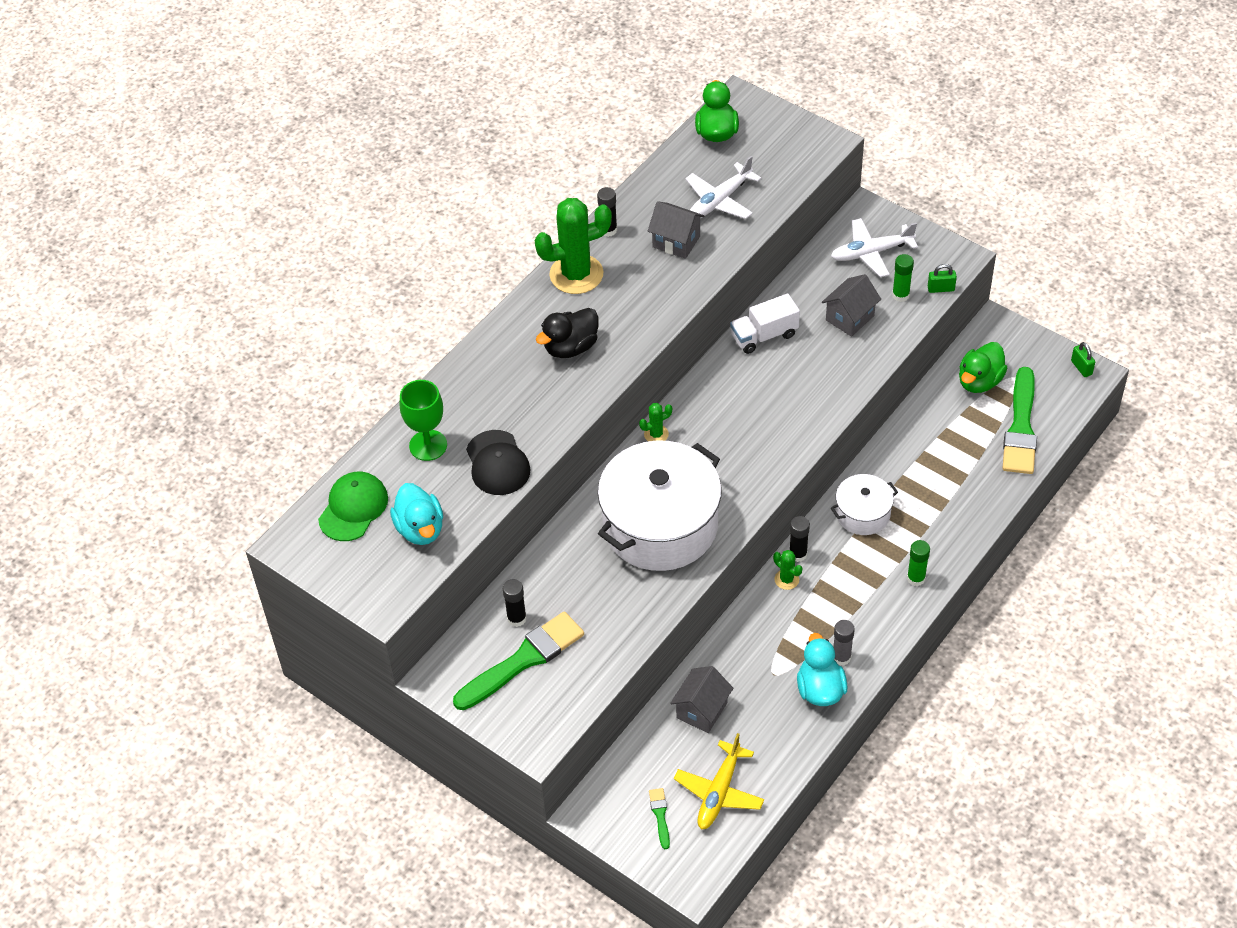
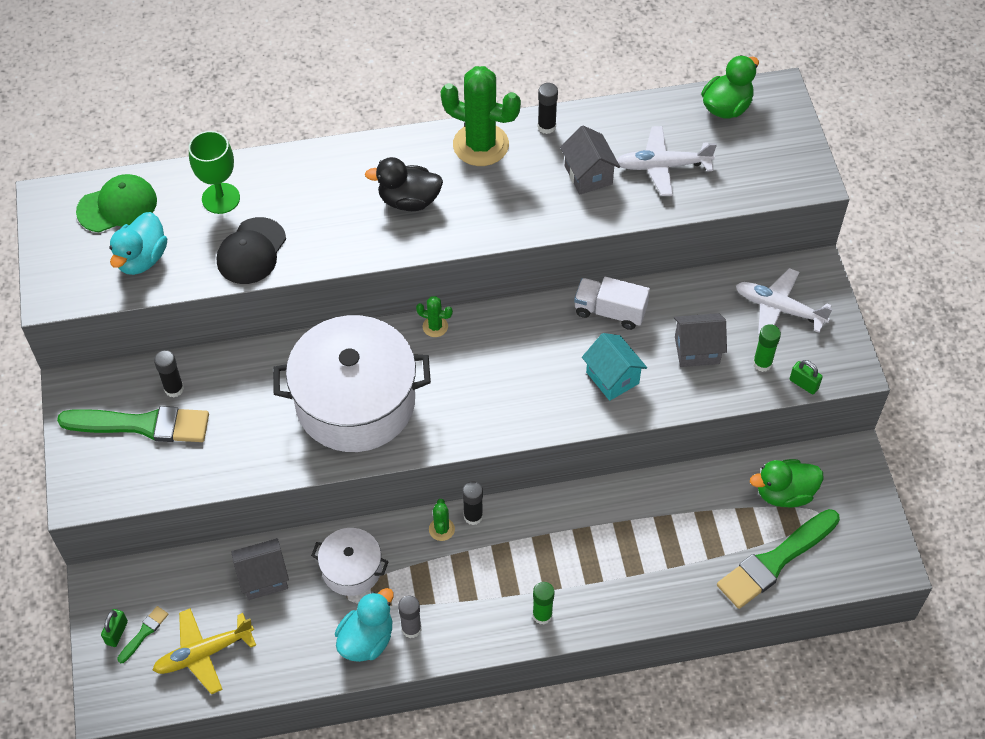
camera: 40 degrees right, 5 degrees up
(816, 376) = (612, 378): none -> turquoise house
(863, 514) = (561, 526): white pot -> white pot (351, 569)
(1081, 368) = (889, 552): green padlock -> green padlock (117, 633)

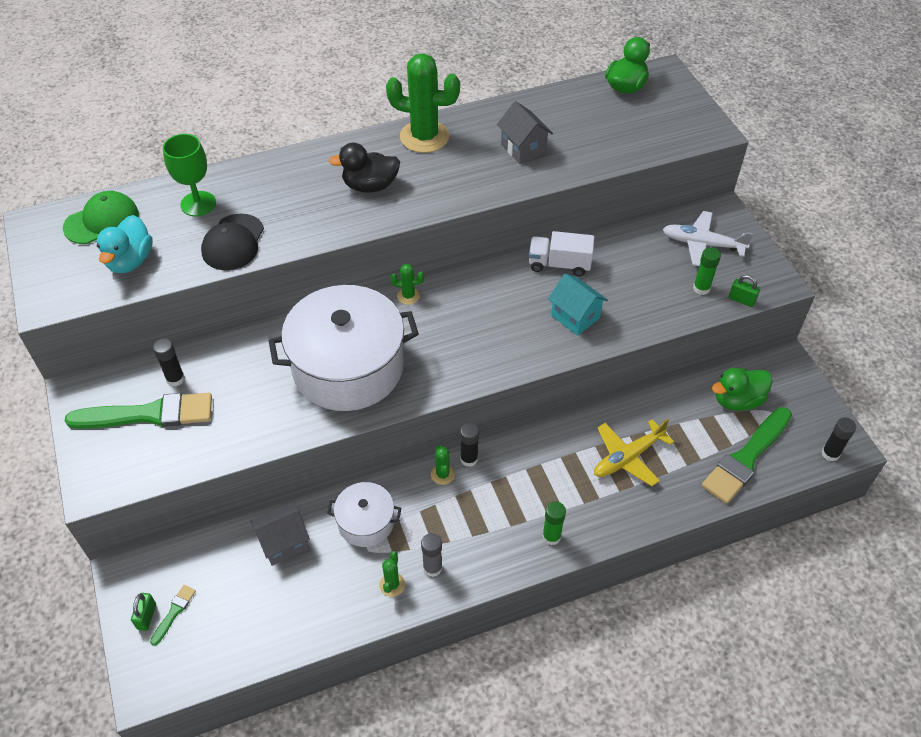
camera: 10 degrees left, 5 degrees down
(204, 653) = (236, 622): yellow plane -> yellow plane (628, 457)
(366, 640) = (392, 585): turquoise duck -> green cactus
(546, 126) = (478, 117): black glue stick -> black glue stick (830, 454)
(663, 166) = (585, 135): white plane -> none
(697, 350) = (642, 285): grey house -> none

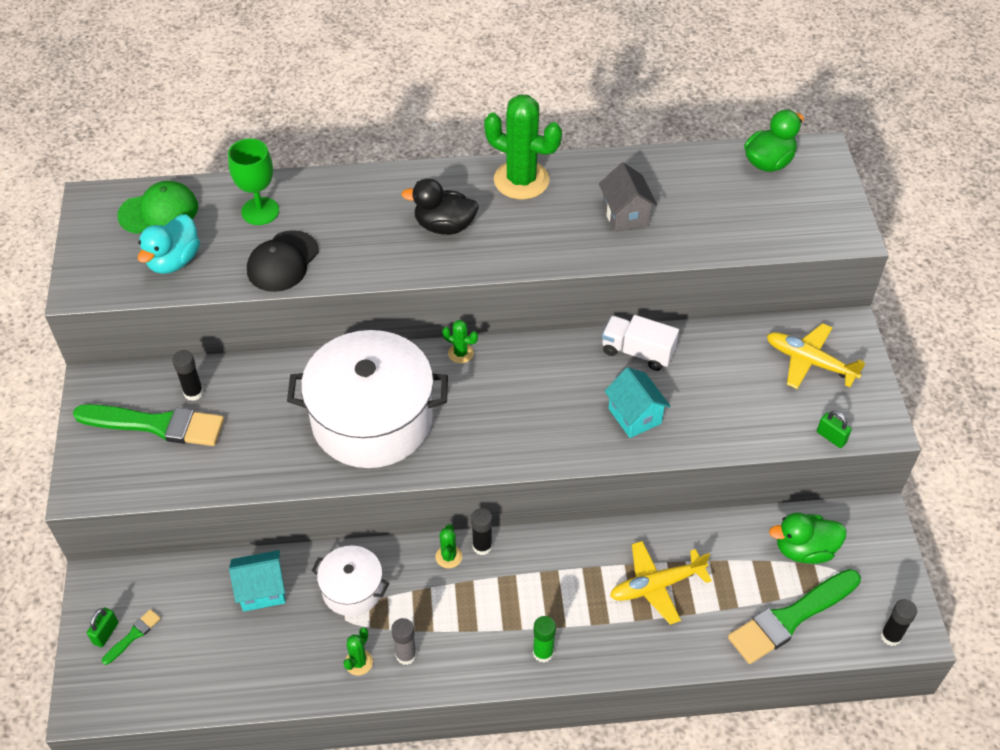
camera: 15 degrees right, 0 degrees up
(283, 543) = (262, 590): grey house -> turquoise house
(701, 288) = (789, 413): green glue stick -> none
(703, 244) = (810, 362): white plane -> yellow plane

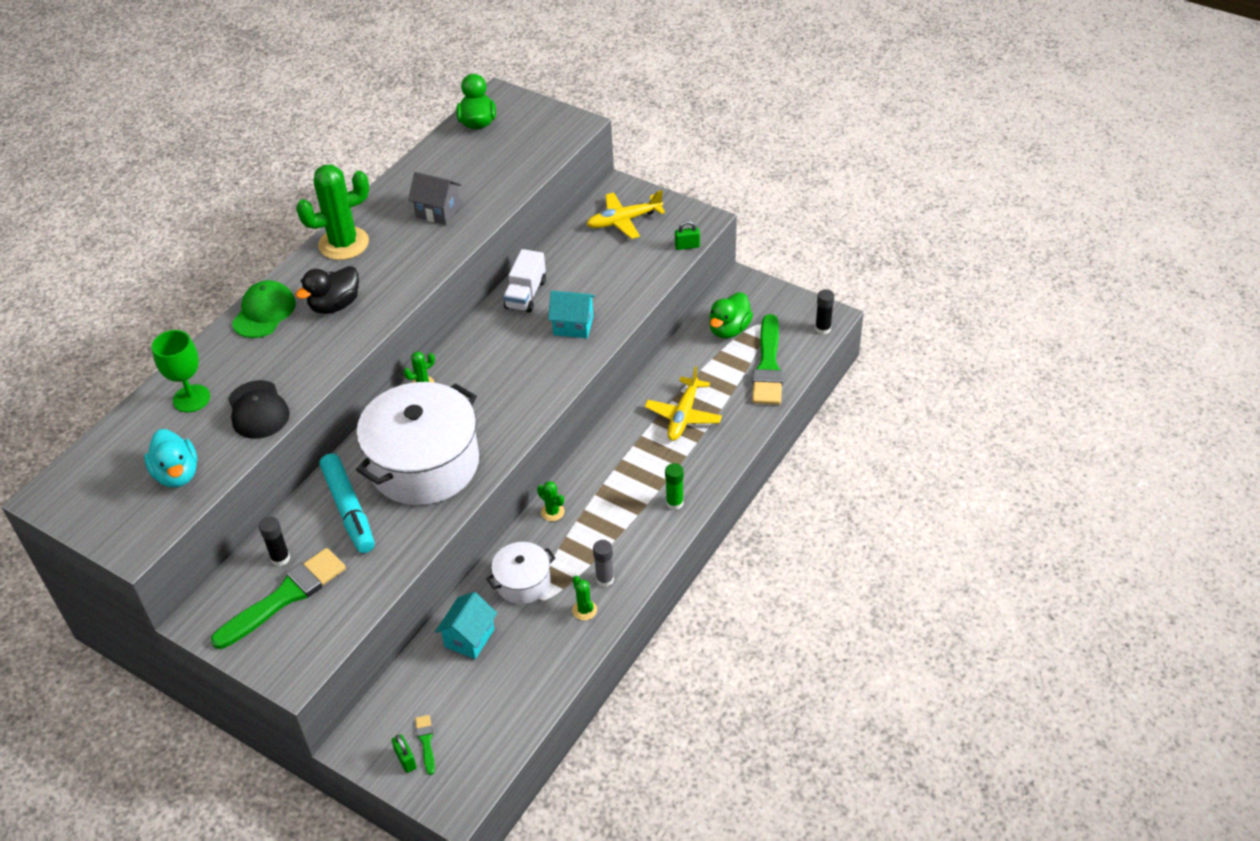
camera: 50 degrees left, 5 degrees down
(159, 211) = (113, 459): green cap -> green cap (264, 312)
(280, 402) = (349, 509): none -> turquoise marker
(482, 546) = (563, 489): black glue stick -> none
(637, 352) = (525, 294): white truck -> white truck turned 45 degrees counterclockwise

